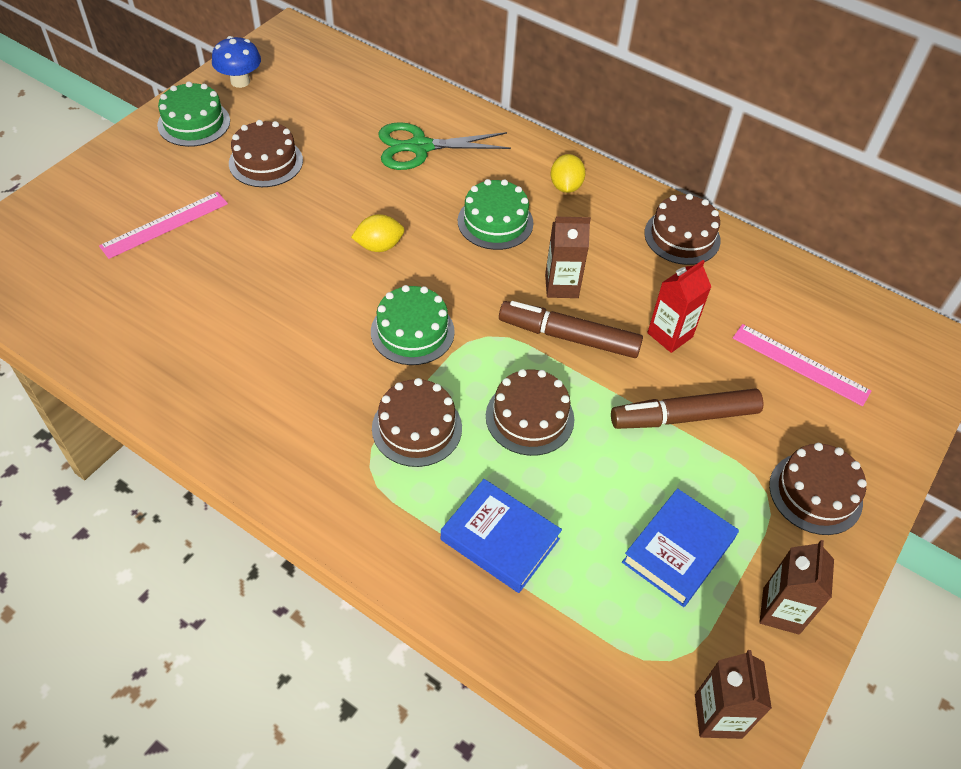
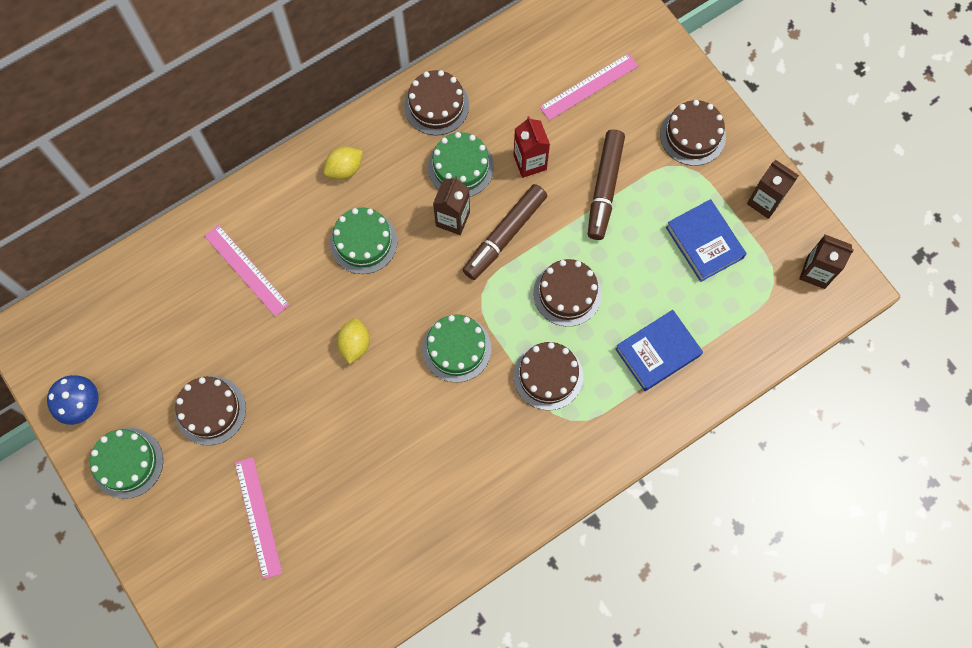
camera: 65 degrees left, 20 degrees up
(420, 147) = (246, 270): green scissors -> pink ruler
(565, 186) = (344, 169): yellow lemon -> yellow lemon turned 60 degrees counterclockwise
(625, 276) = (460, 167): none -> green cake

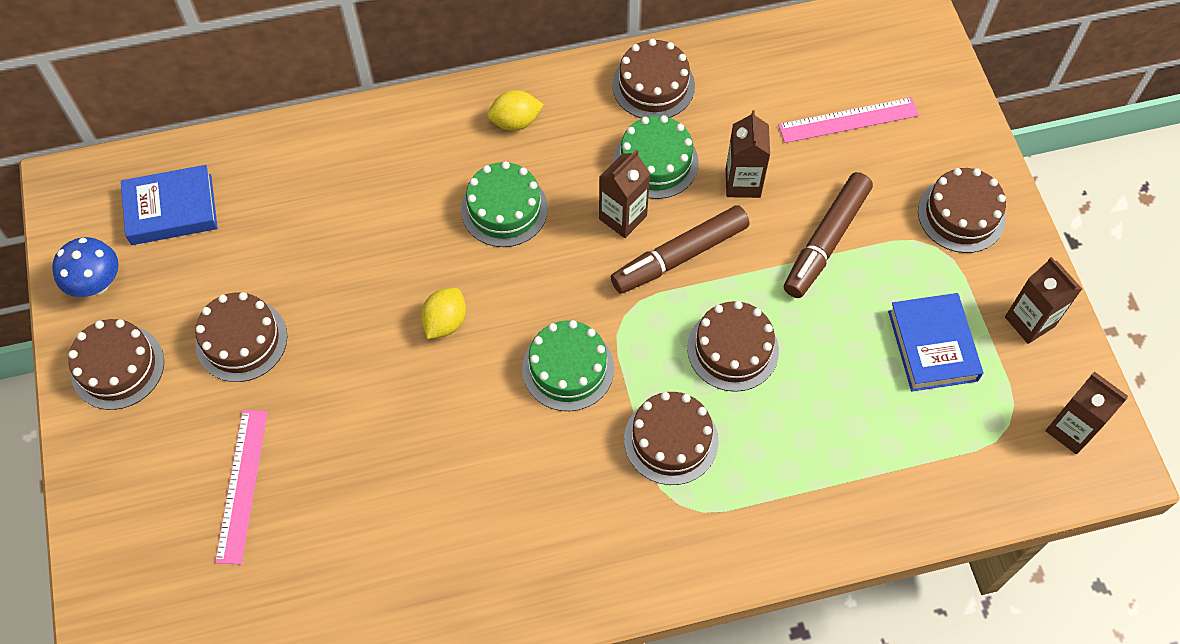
camera: 20 degrees right, 10 degrees down
(127, 463) = (117, 367): green cake -> brown cake
(246, 270) = (353, 196): pink ruler -> none
(530, 162) = (743, 183): red carton -> brown carton
(657, 352) = (824, 459): blue book -> blue book (171, 209)

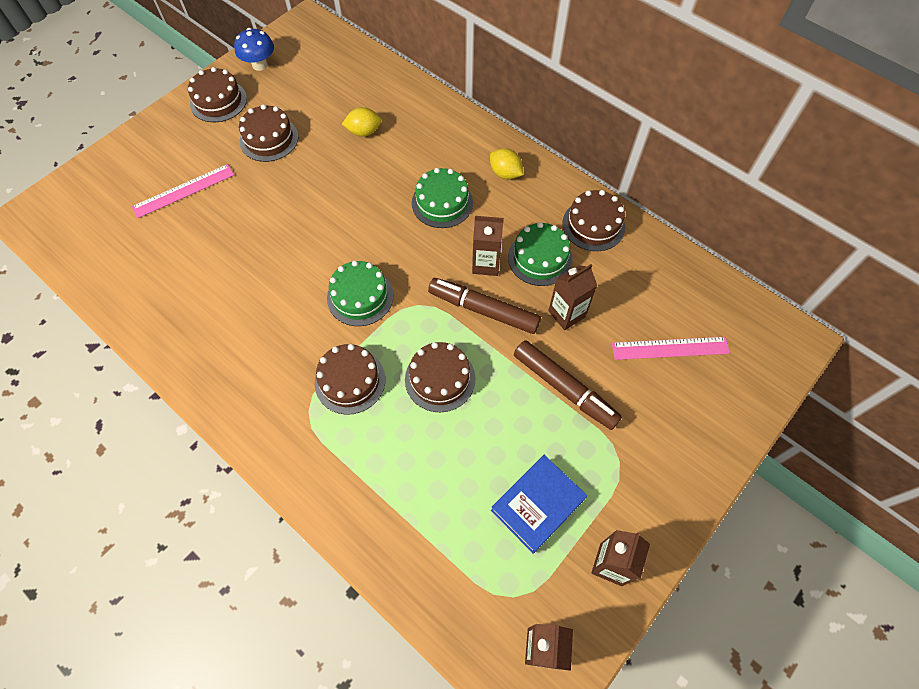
camera: 55 degrees right, 0 degrees up
(171, 209) = (324, 66): blue book -> none
(445, 322) = (346, 219): yellow lemon -> yellow lemon (364, 132)
(826, 241) = (564, 388): brown marker -> brown marker turned 135 degrees counterclockwise
(848, 120) = (670, 348): pink ruler -> pink ruler turned 45 degrees counterclockwise
(961, 214) = (660, 464): brown cake -> none

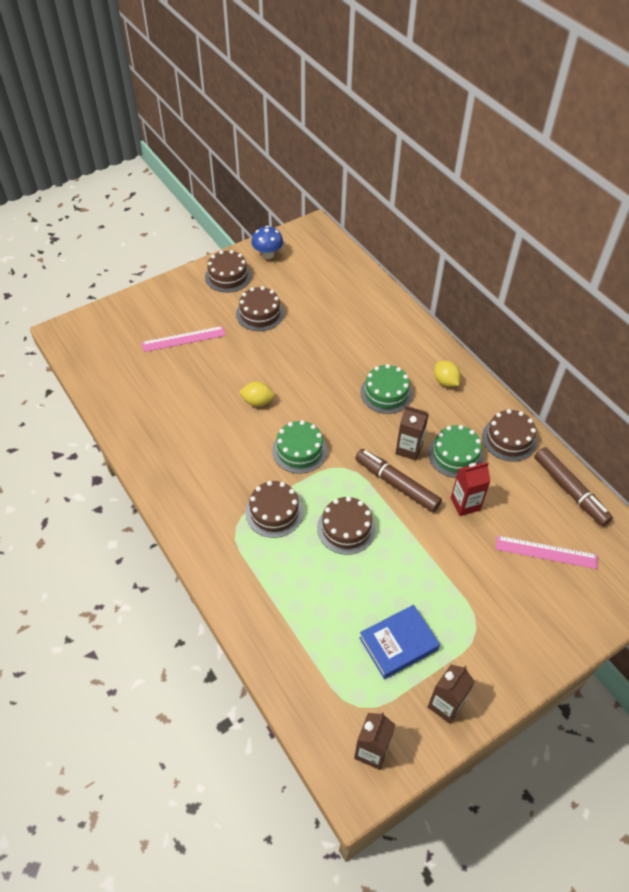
camera: 15 degrees right, 10 degrees down
(364, 132) = (337, 324): yellow lemon -> yellow lemon (257, 401)
(564, 388) = (446, 561): brown marker -> brown marker (570, 490)
(566, 314) = (465, 504): brown carton -> red carton

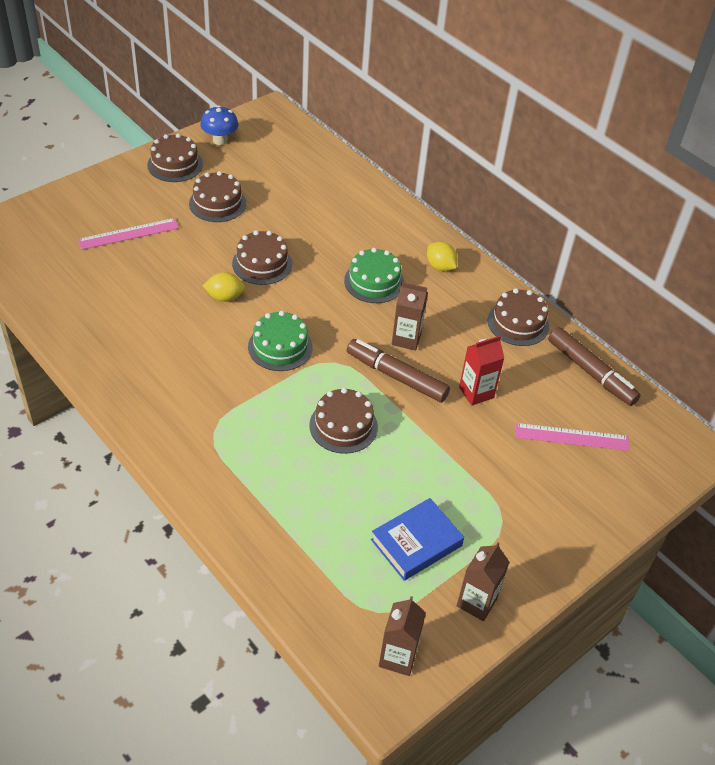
camera: 10 degrees left, 5 degrees down
(274, 512) = (257, 413): brown cake -> brown cake (262, 264)
(455, 455) = (460, 342): green cake -> none

